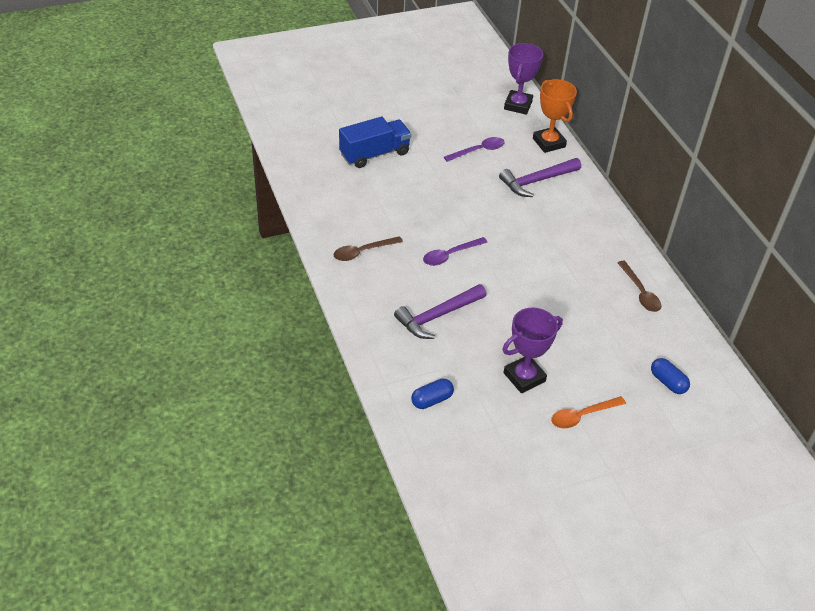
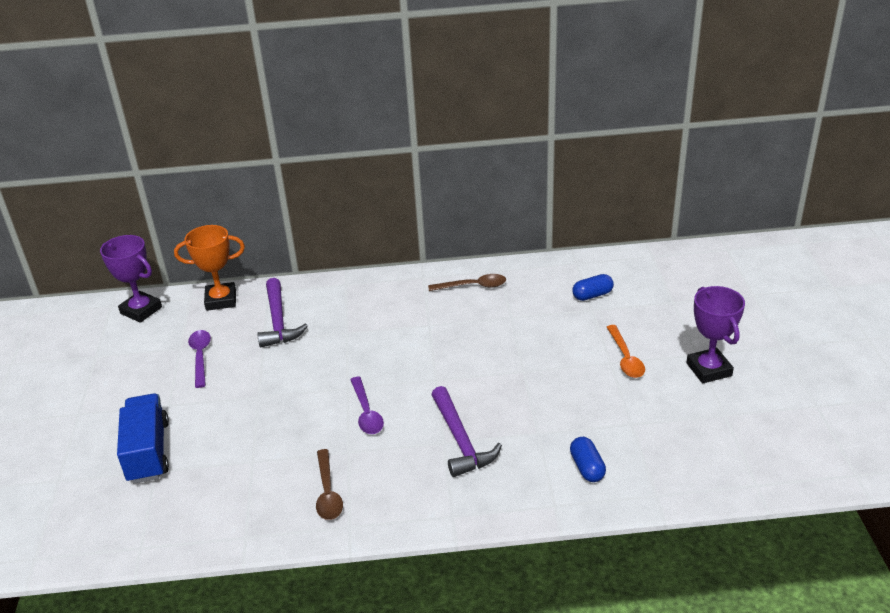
camera: 70 degrees left, 10 degrees down
(524, 377) = (567, 388): purple trophy -> purple trophy (709, 369)

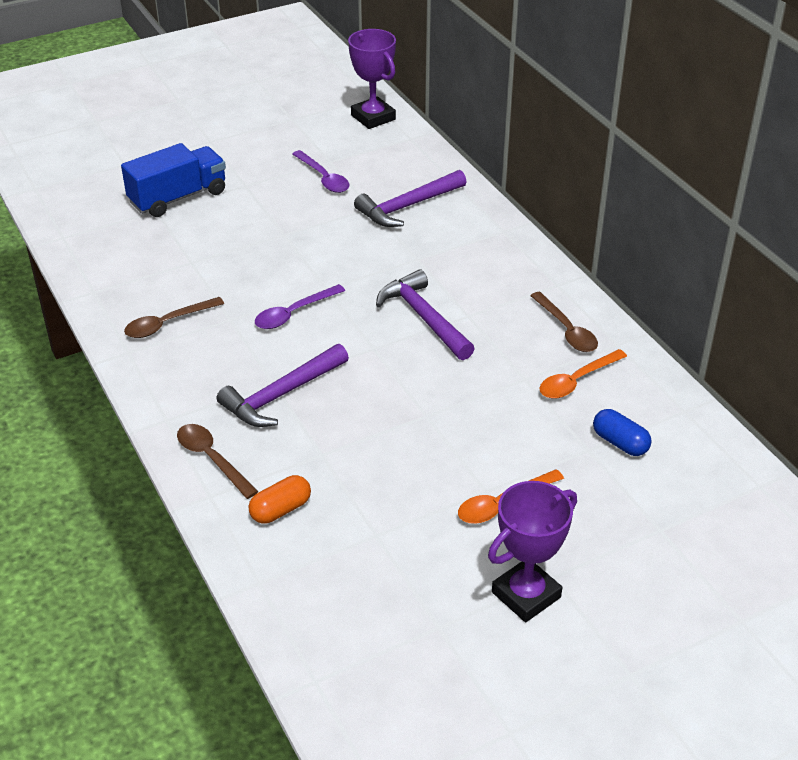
camera: 65 degrees right, 5 degrees up
(141, 310) = (373, 117): purple trophy -> purple trophy turned 45 degrees counterclockwise
(200, 357) = (323, 178): purple spoon -> purple spoon turned 90 degrees clockwise
(221, 300) = (419, 158): orange trophy -> none
(417, 346) = (423, 317): none -> purple hammer
(514, 496) = (212, 459): none -> brown spoon
(525, 296) = (577, 381): none -> orange spoon
(587, 467) = (281, 510): blue capsule -> orange capsule

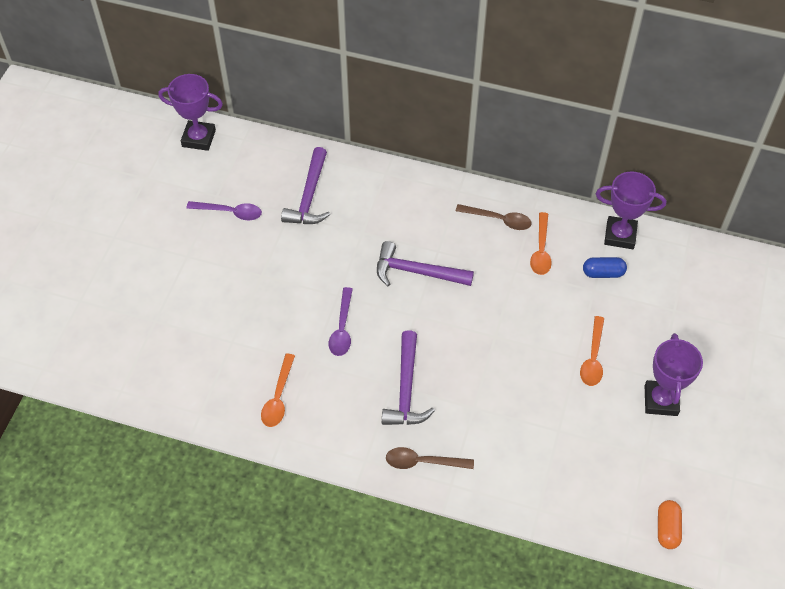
camera: 45 degrees left, 15 degrees up
(167, 323) = (278, 397): brown spoon -> orange spoon
(178, 197) = (155, 299): blue truck -> none
(281, 510) = (496, 459): orange capsule -> orange capsule (667, 528)
(687, 425) = (620, 235): none -> purple trophy

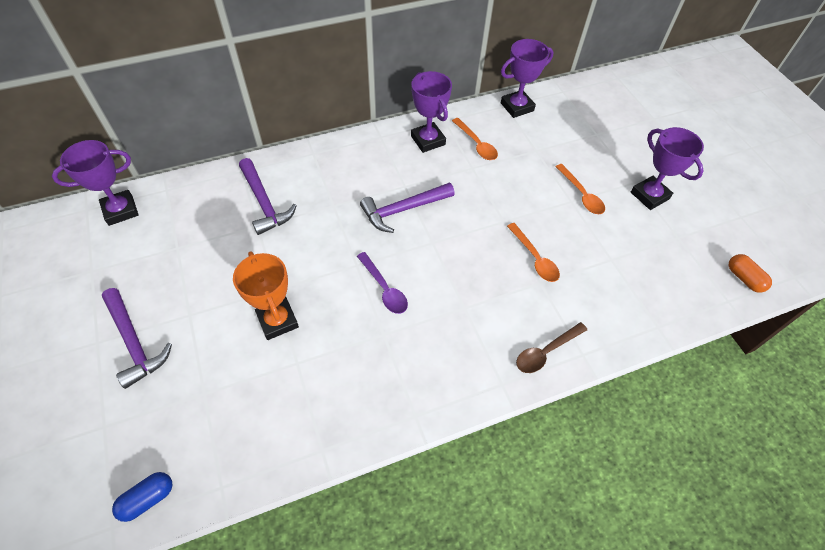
camera: 40 degrees left, 0 degrees up
(230, 212) = (202, 254): purple spoon -> none
(243, 301) = (277, 321): none -> orange trophy
(278, 397) = (381, 383): orange spoon -> orange spoon (534, 258)
(406, 389) = (479, 303): purple hammer -> purple hammer (134, 342)
(498, 220) = (428, 140): brown spoon -> purple trophy
(603, 273) = (530, 136): blue capsule -> blue capsule (148, 499)

